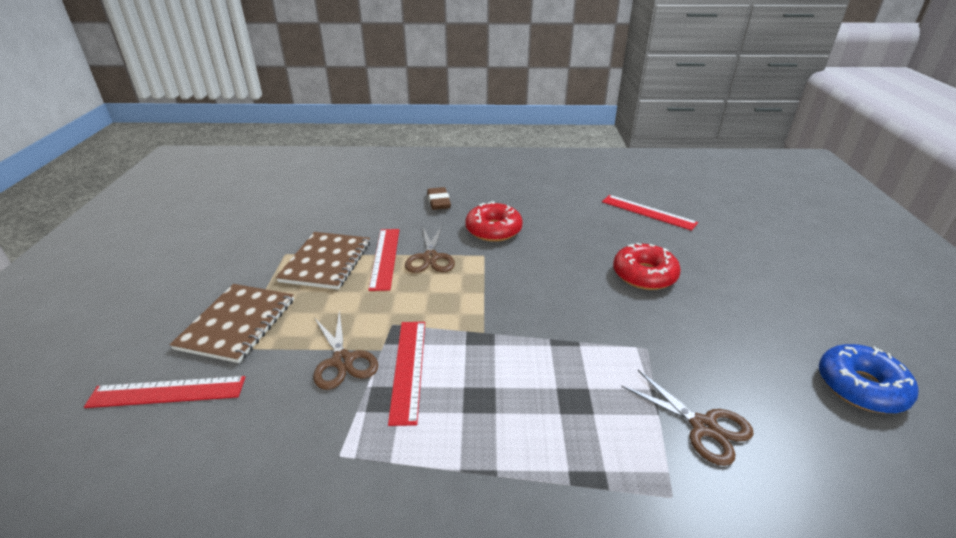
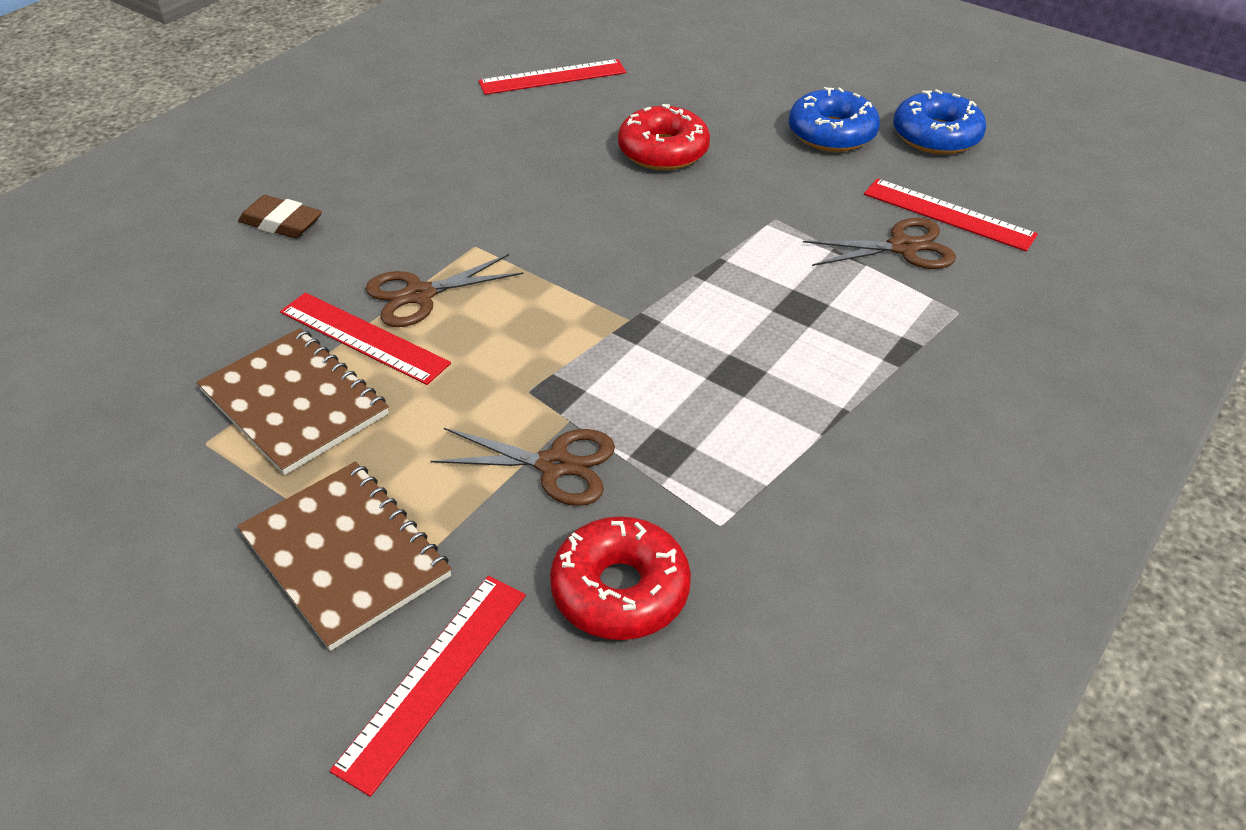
camera: 55 degrees left, 10 degrees up
(408, 369) = (630, 410): red ruler -> red ruler (948, 214)
(430, 258) = (419, 295): brown scissors -> brown scissors turned 120 degrees clockwise
(493, 230) = (427, 210): red donut -> red donut (620, 590)
(772, 332) = (831, 133): none -> blue donut

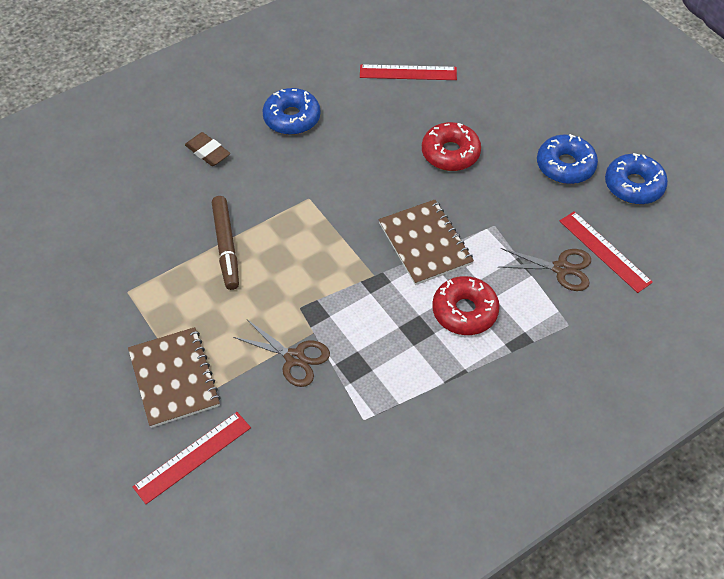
camera: 20 degrees right, 10 degrees up
(294, 403) = (177, 279): brown notebook -> brown notebook (425, 243)
(363, 337) = (226, 247): red ruler -> brown marker
(402, 157) = (292, 118): none -> blue donut
(419, 295) = (265, 225): brown scissors -> none
(620, 590) = (297, 440): red donut -> red donut (464, 311)

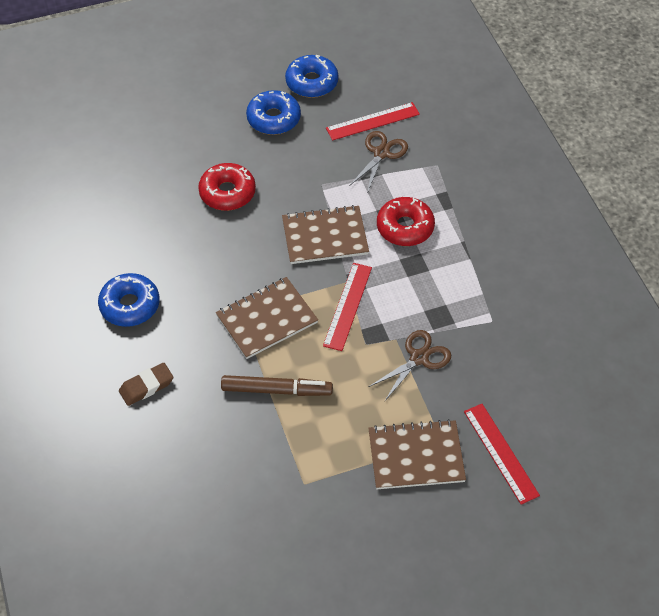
camera: 75 degrees left, 0 degrees up
(306, 220) = (267, 319): none -> brown notebook
(408, 72) = (110, 199): red ruler -> red ruler (347, 306)

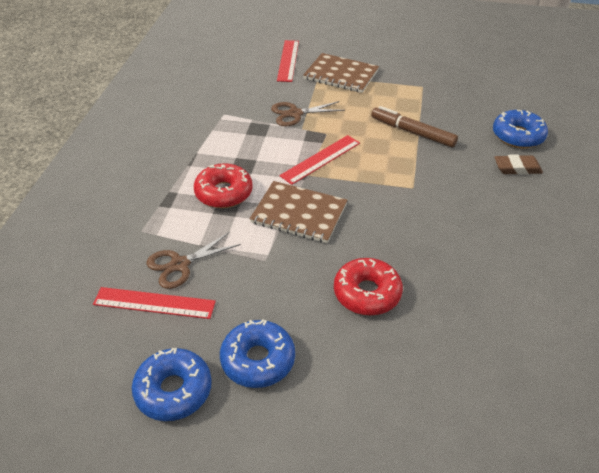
camera: 150 degrees left, 10 degrees down
(130, 305) = (514, 229): blue donut -> blue donut (518, 136)
(267, 319) = (393, 174): brown notebook -> none

